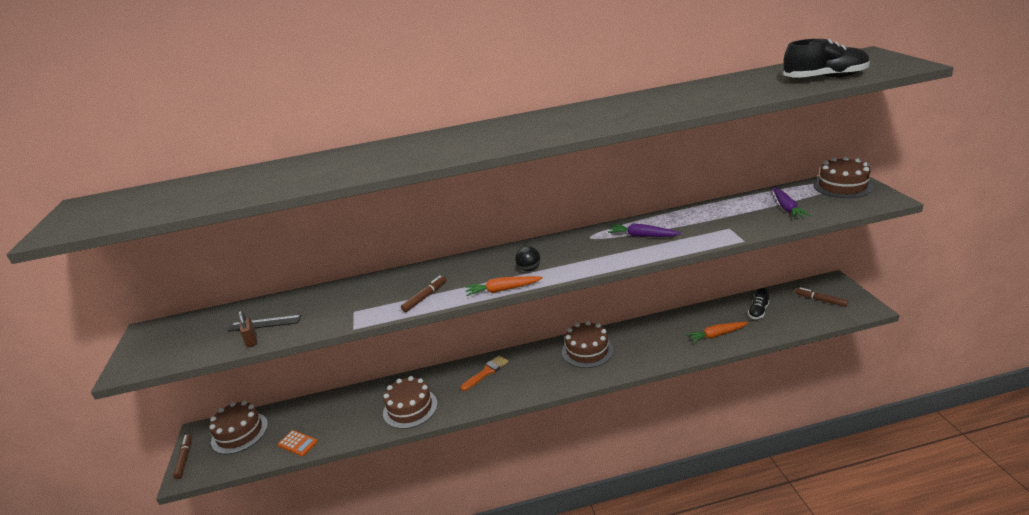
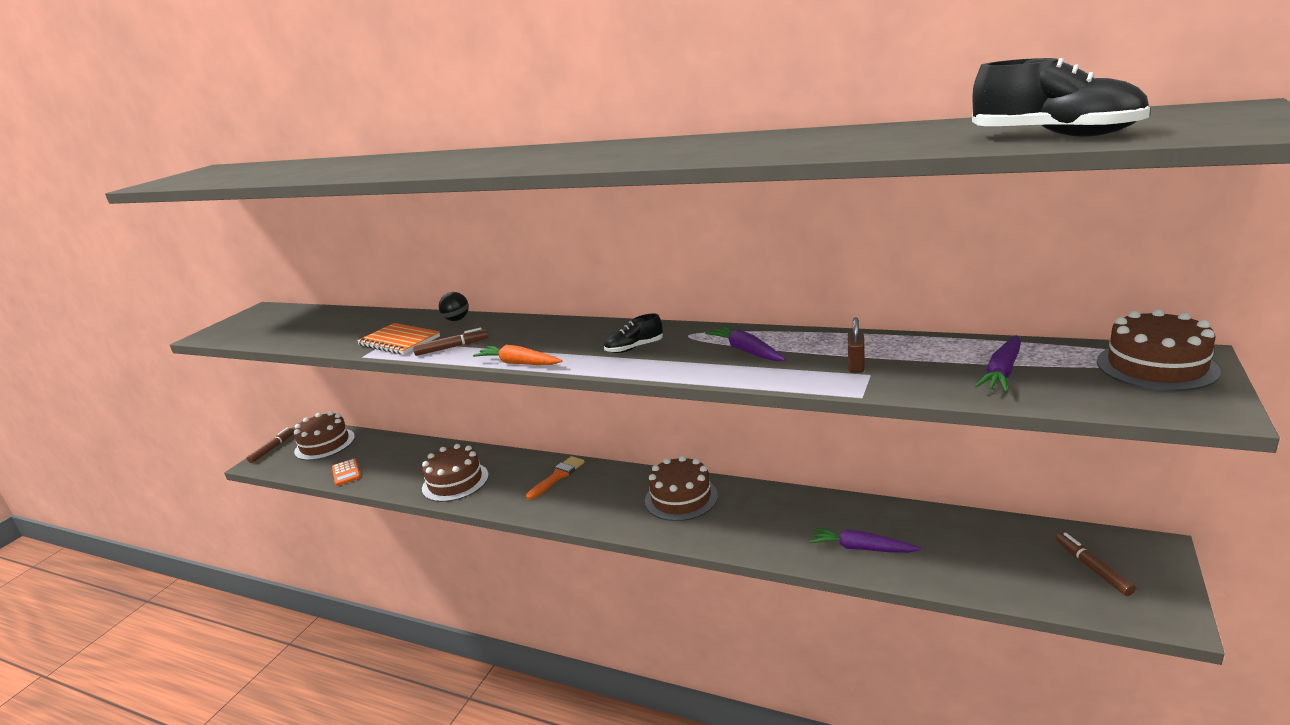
camera: 35 degrees right, 5 degrees down
(252, 341) = (294, 341): brown padlock -> brown padlock (856, 366)
(264, 323) = (323, 329): black ruler -> none
(366, 308) = (399, 341): none -> orange notebook
(486, 372) = (557, 476): orange brush -> orange brush turned 45 degrees counterclockwise
(529, 269) = (575, 350): black ball -> black ball (457, 320)
(716, 335) = (861, 548): orange carrot -> purple carrot
(758, 311) = (963, 543): black shoe -> black shoe (634, 348)

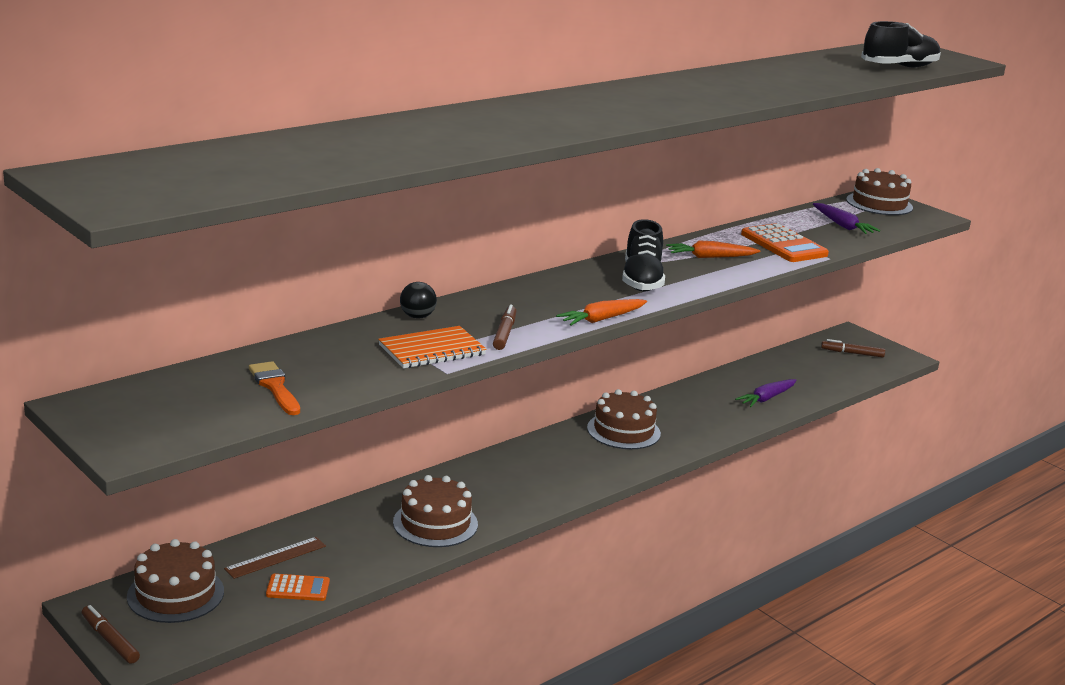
camera: 70 degrees left, 0 degrees up
(378, 452) = (275, 557): none -> brown ruler
(557, 476) = (507, 469): orange brush -> orange brush (275, 387)
(634, 348) = (641, 280): black shoe -> black shoe, size x1.70
(746, 351) = (710, 257): purple carrot -> orange carrot
(856, 366) = (783, 245): brown padlock -> orange calculator

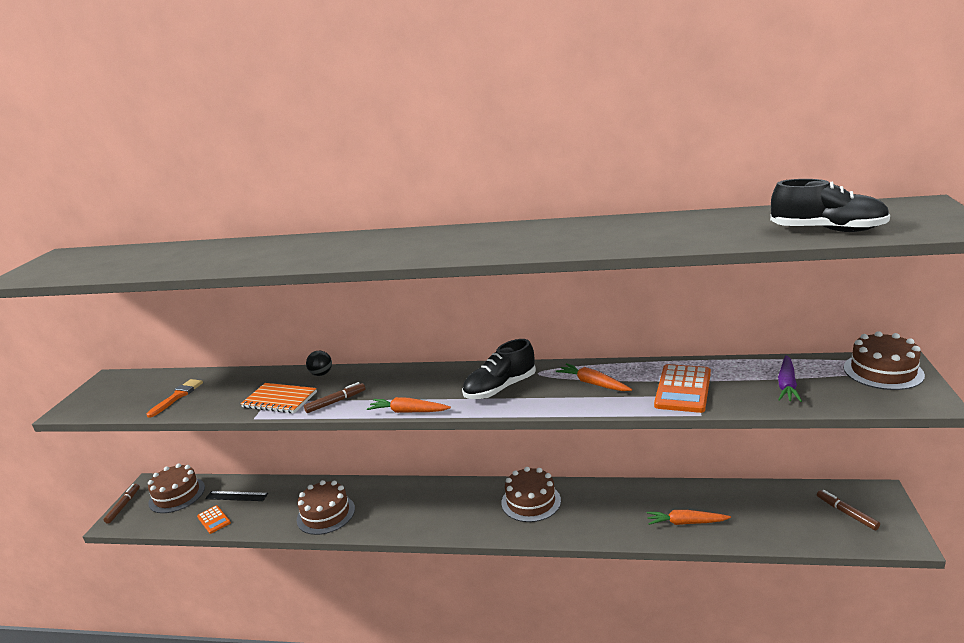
camera: 55 degrees right, 0 degrees up
(275, 557) = (236, 496): brown ruler -> black ruler
(766, 398) = (686, 522): purple carrot -> orange carrot

